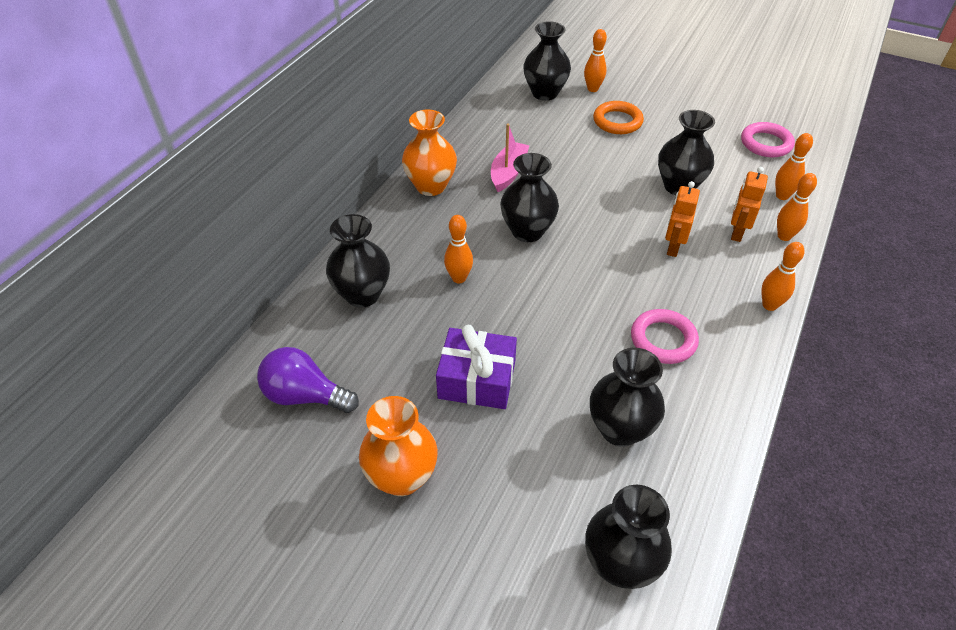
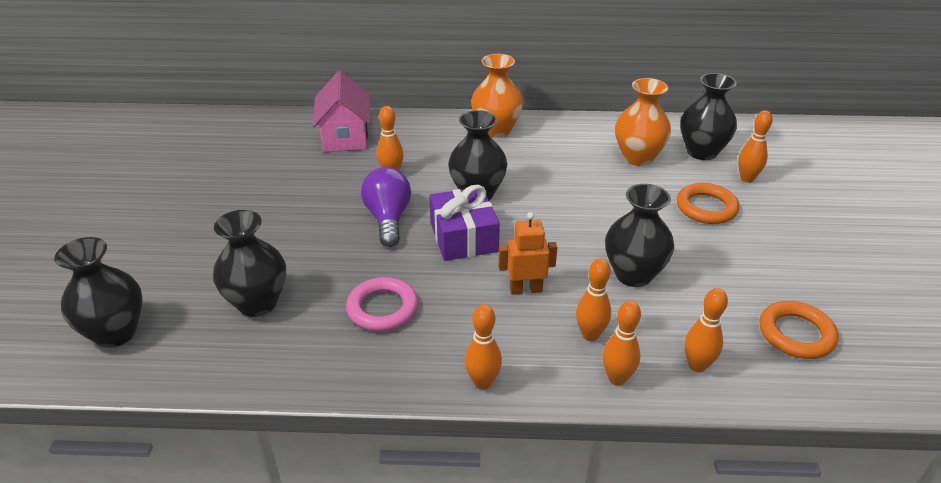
camera: 65 degrees right, 10 degrees down
(305, 395) = (234, 144): purple light bulb -> purple light bulb (388, 219)
(362, 294) = (345, 137): black vase -> pink house
(402, 477) = (175, 204): orange vase -> orange vase (637, 157)
(477, 379) = (281, 212): purple gift -> purple gift (463, 237)
(508, 173) = (551, 163): pink boat -> none
(736, 232) = (590, 335): orange robot -> orange bowling pin
(766, 143) = (796, 334): pink ring -> orange ring

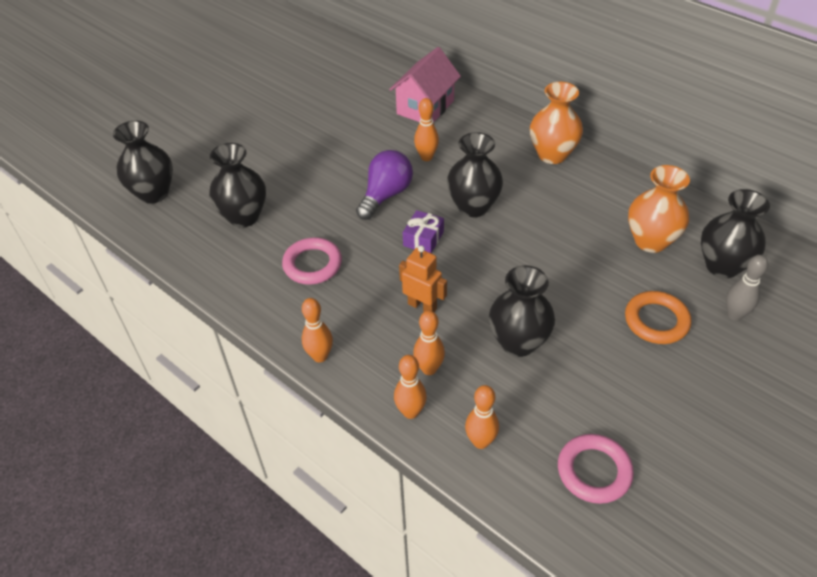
camera: 40 degrees right, 10 degrees up
(463, 237) = (423, 239): purple gift -> purple gift, size x0.60
(747, 179) = (734, 315): orange bowling pin -> grey bowling pin
(796, 334) = (594, 471): orange ring -> pink ring

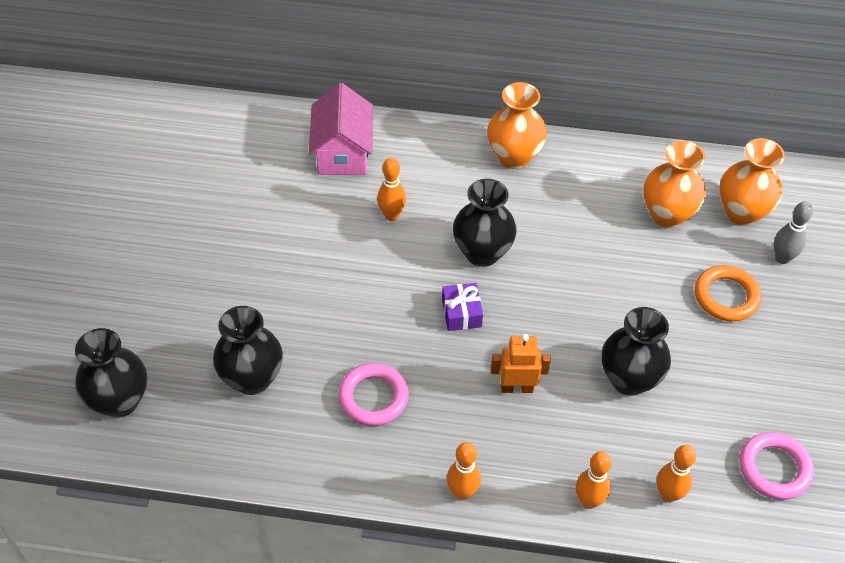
camera: 35 degrees left, 5 degrees up
(386, 195) = (385, 280): purple light bulb -> none
(429, 369) = (572, 449): orange bowling pin -> none
(722, 266) = (741, 212): black vase -> orange vase

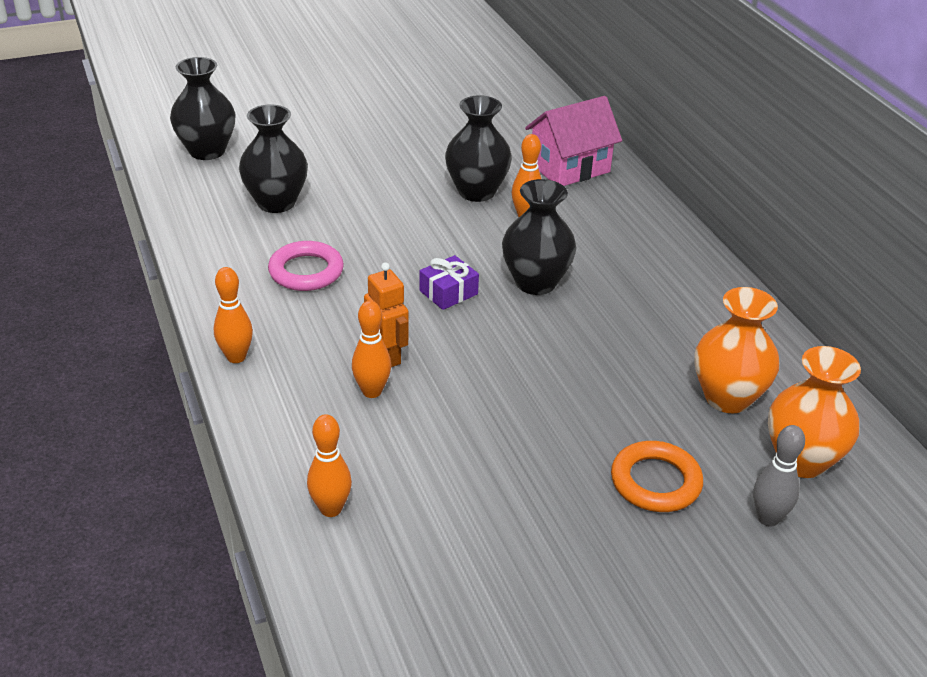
camera: 60 degrees right, 15 degrees down
(513, 157) = (682, 265): orange vase -> none
(588, 501) = (282, 448): orange bowling pin -> orange bowling pin (372, 391)
(629, 379) = (463, 433): black vase -> black vase (476, 192)
(774, 468) = (433, 597): pink ring -> none

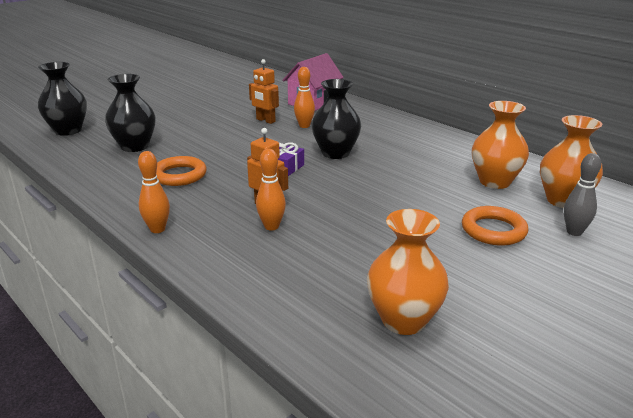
camera: 20 degrees left, 10 degrees down
(306, 271) = (179, 175): pink ring -> orange ring
(331, 509) = (291, 299): orange bowling pin -> none
(439, 579) = (403, 320): none -> orange vase
(476, 192) = (265, 120): black vase -> orange robot

